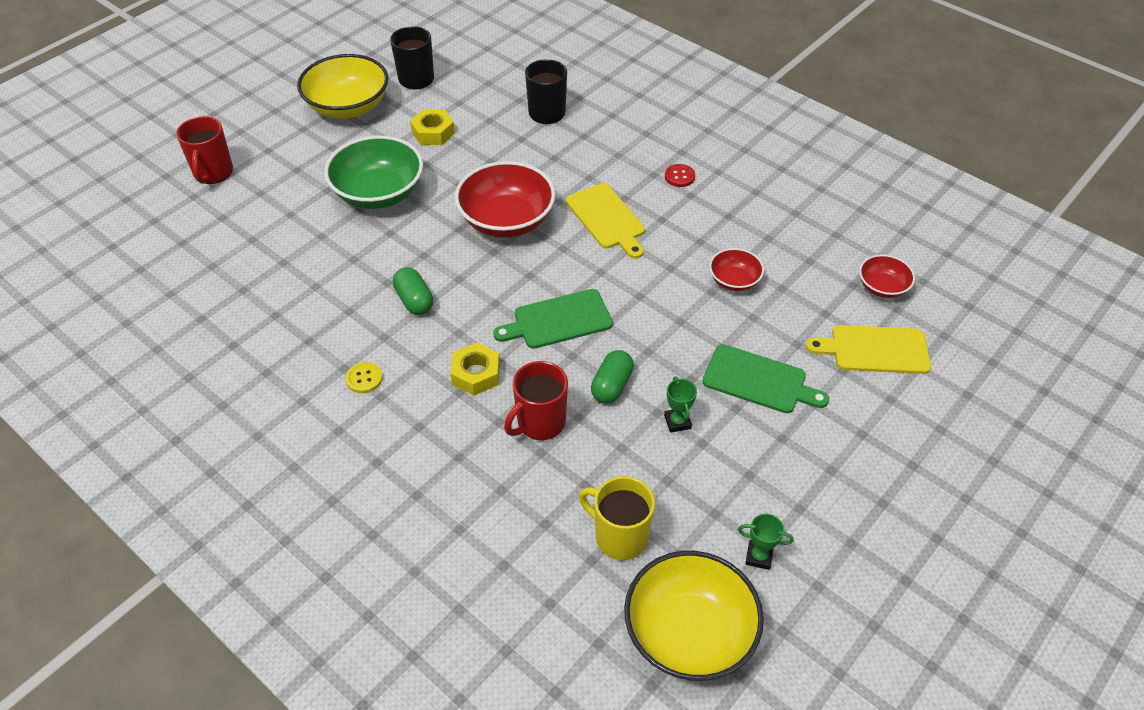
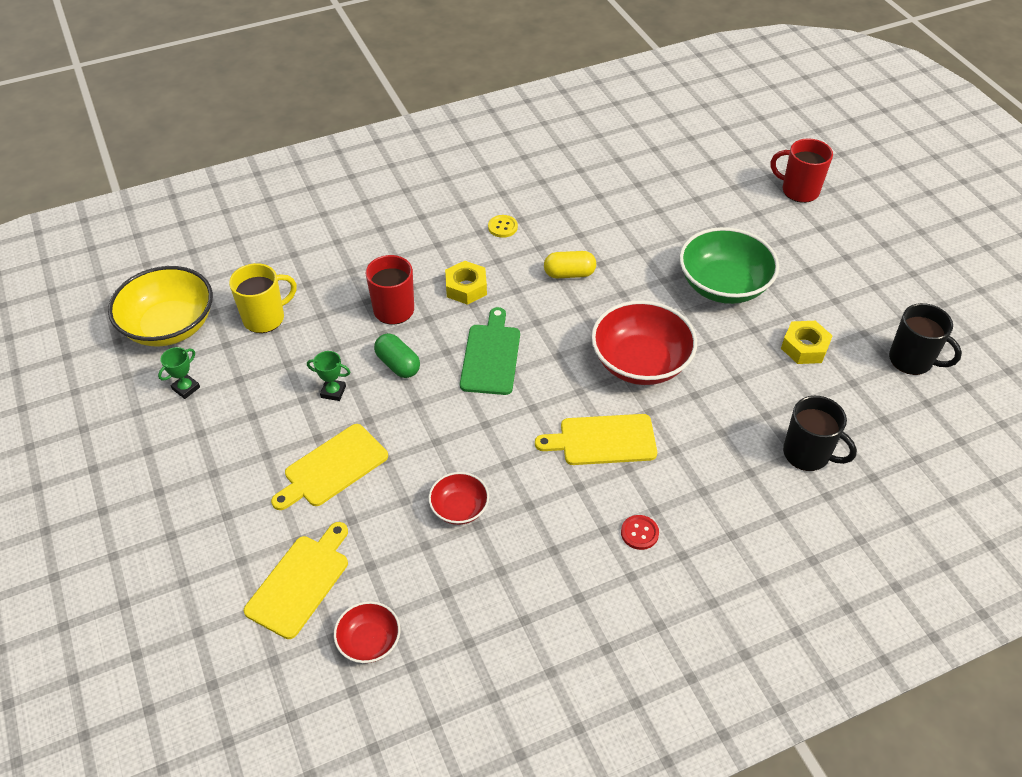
camera: 115 degrees right, 0 degrees up
(348, 106) = (874, 295): yellow bowl -> none
(414, 300) = (569, 274): green capsule -> yellow capsule
(758, 380) = (333, 467): green cutting board -> yellow cutting board

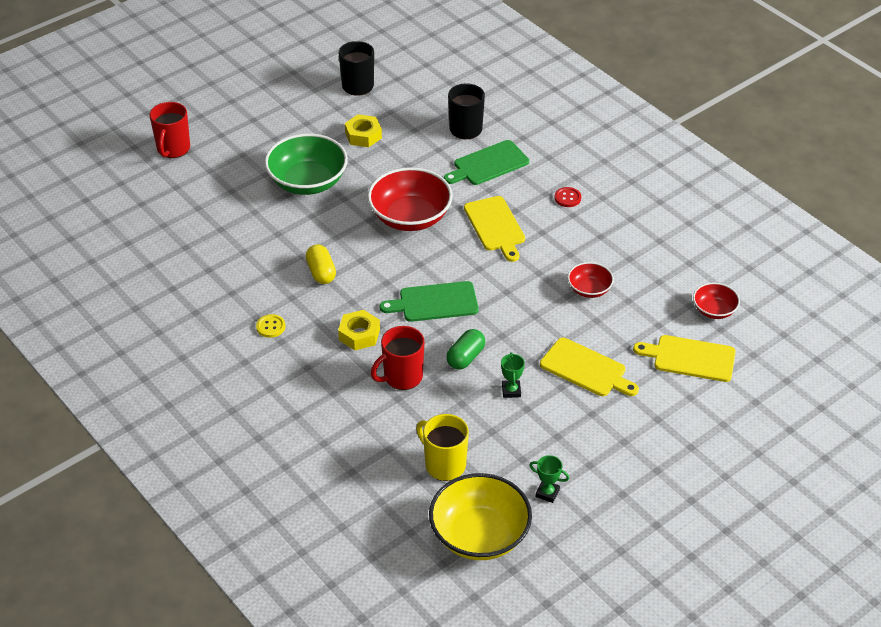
camera: 105 degrees left, 5 degrees down
(727, 461) = (488, 164): none -> green cutting board

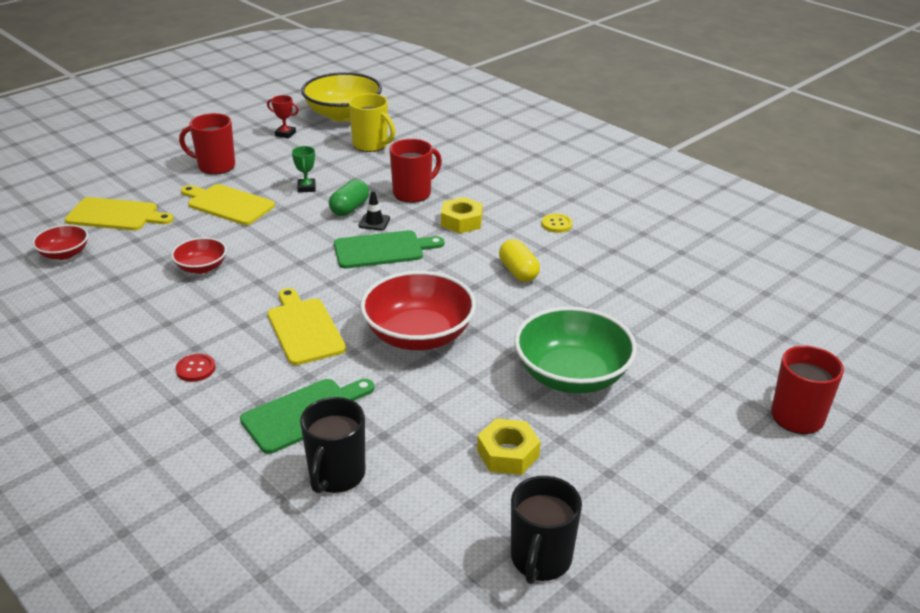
camera: 175 degrees right, 10 degrees down
(442, 337) = (374, 222): none -> black traffic cone
(547, 493) = (285, 134): green trophy -> red trophy
(615, 432) = (215, 166): none -> red mug

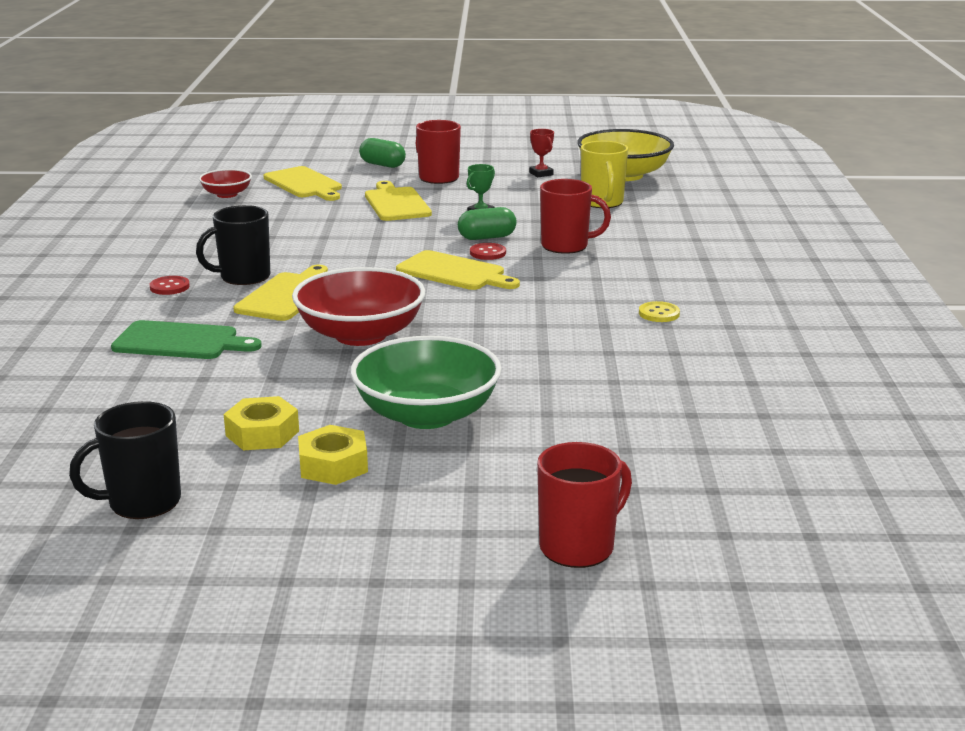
camera: 45 degrees right, 10 degrees down
(147, 170) = (382, 165): none -> green capsule
(201, 267) = (296, 233): red bowl -> none
(336, 475) = (125, 383): black mug -> black mug (243, 277)
(374, 222) = (487, 253): black traffic cone -> red button
(382, 250) = (454, 272): green cutting board -> yellow cutting board
(461, 221) = (568, 279): yellow nut -> yellow nut (333, 465)
(518, 272) = (541, 331): yellow capsule -> none

